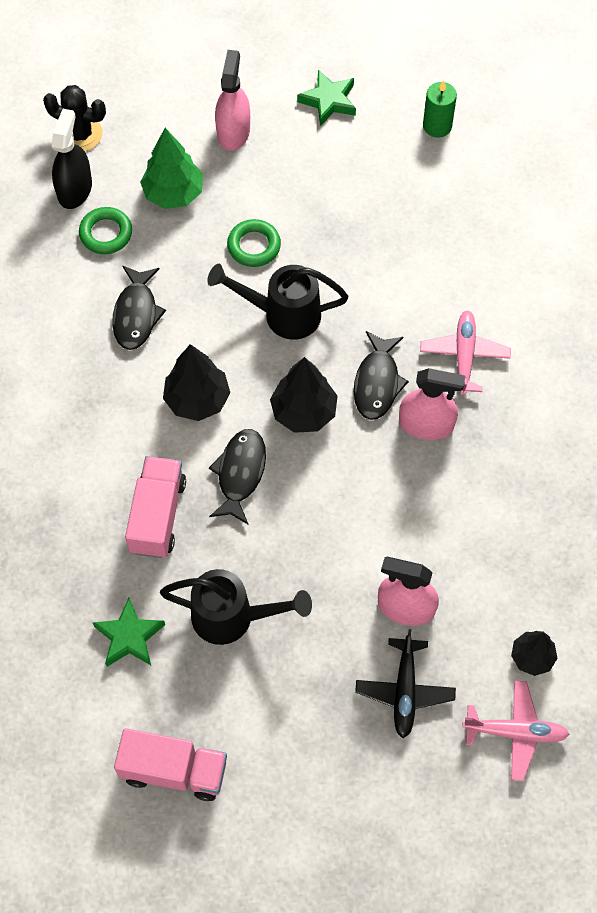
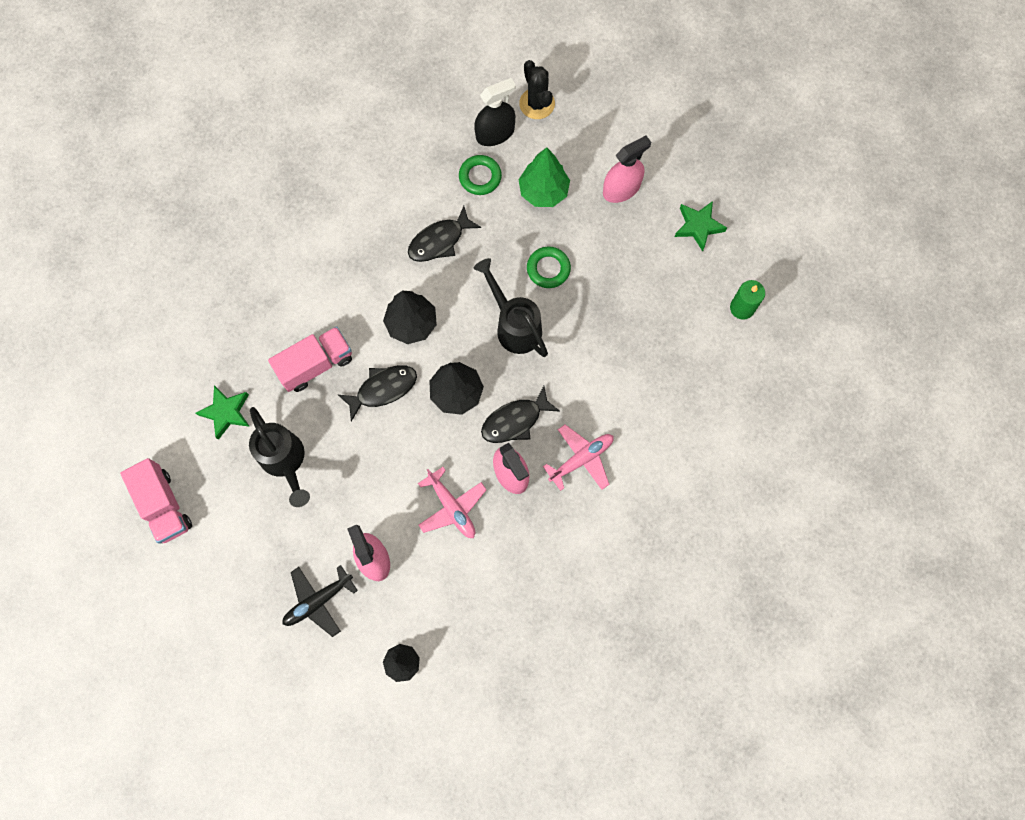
camera: 50 degrees right, 10 degrees up
(515, 732) = (344, 690): pink plane -> pink plane (452, 507)

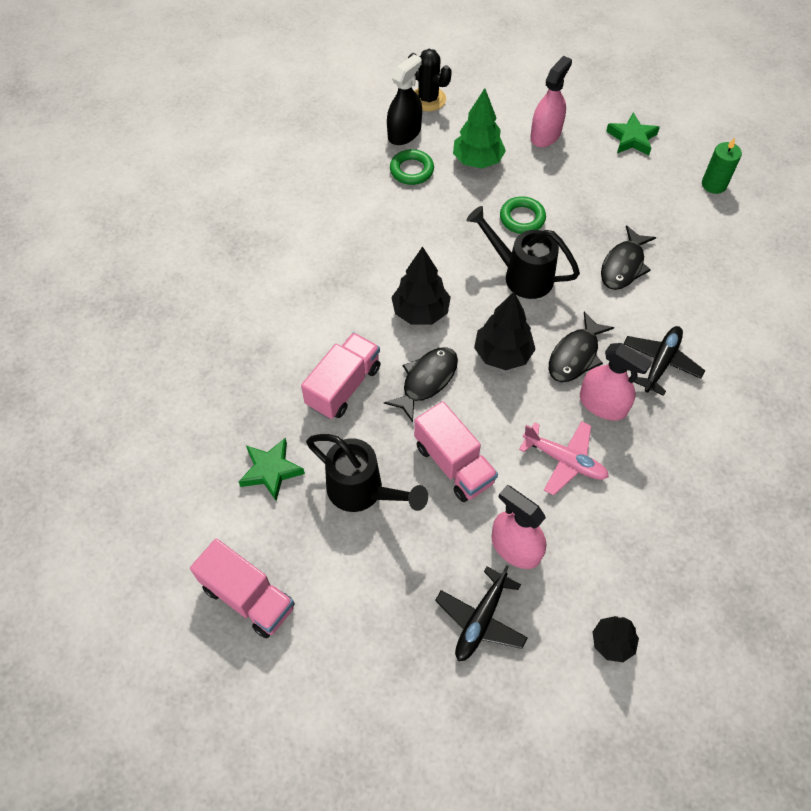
camera: 25 degrees left, 15 degrees down
(365, 470) = (454, 464): none -> pink truck
(439, 241) = (405, 233): black fish -> black fish (623, 265)
(581, 459) = (661, 362): pink plane -> black plane

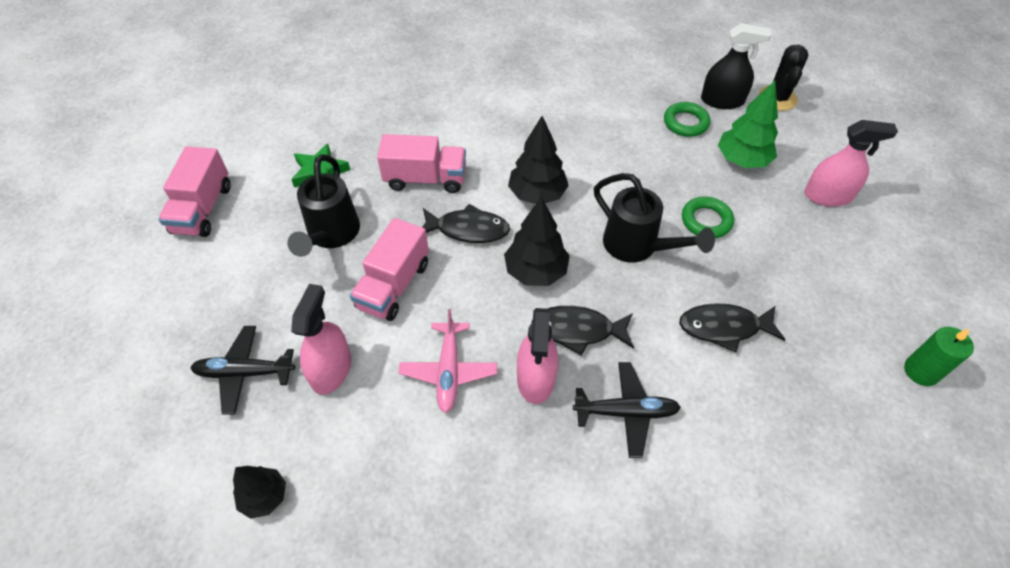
camera: 60 degrees right, 5 degrees down
(520, 275) = (638, 247): black watering can -> black watering can turned 135 degrees clockwise
(631, 138) = (902, 267): green star -> none

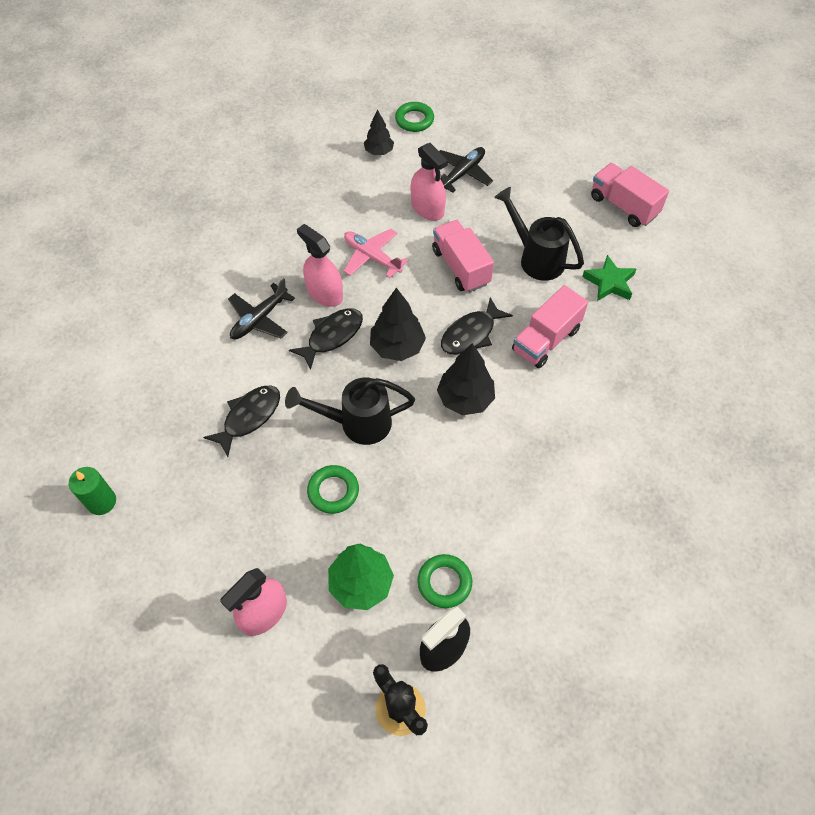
camera: 130 degrees right, 5 degrees up
(167, 500) = (414, 120): none -> green ring

